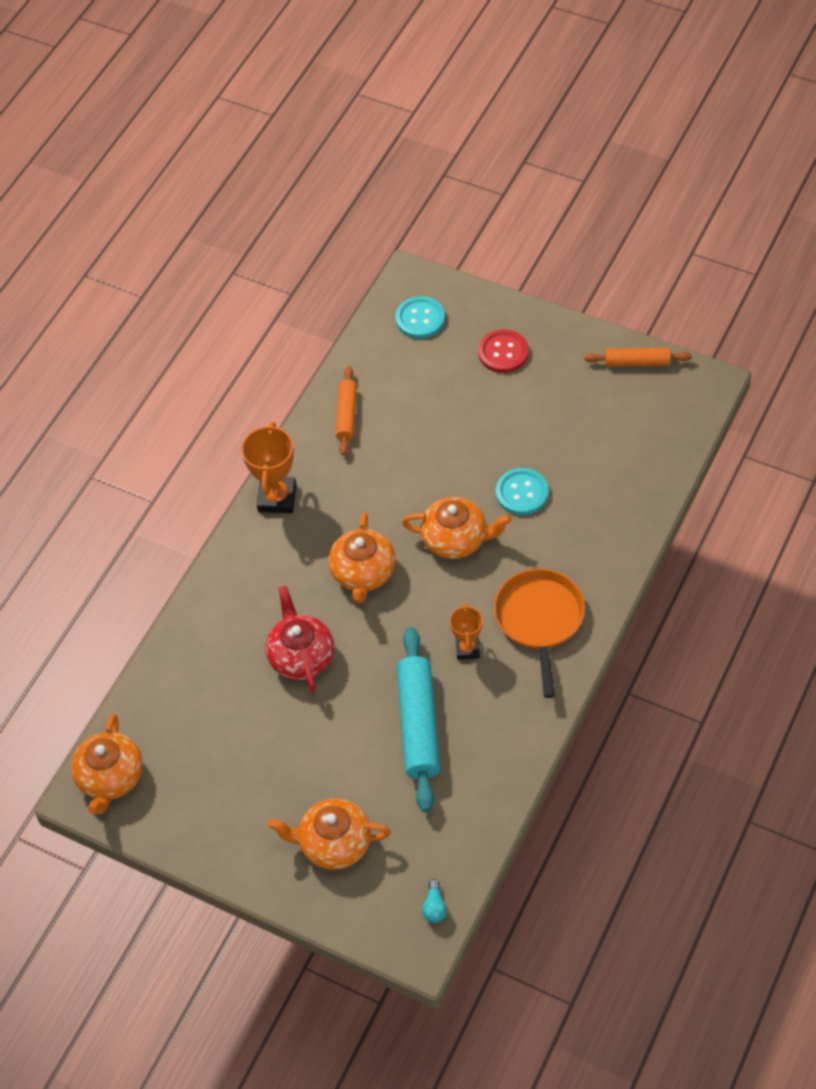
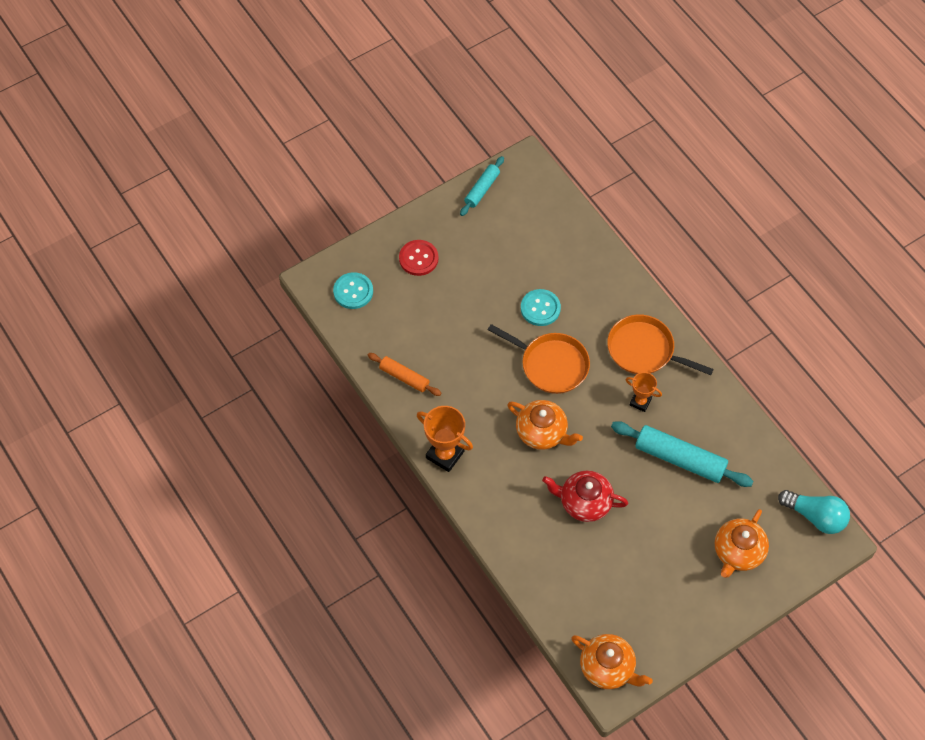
camera: 65 degrees left, 5 degrees up
(434, 907) = (815, 516): turquoise light bulb -> turquoise light bulb, size x2.14
(456, 539) = (551, 365): orange teapot -> orange pan
(637, 362) = (482, 189): orange rolling pin -> turquoise rolling pin

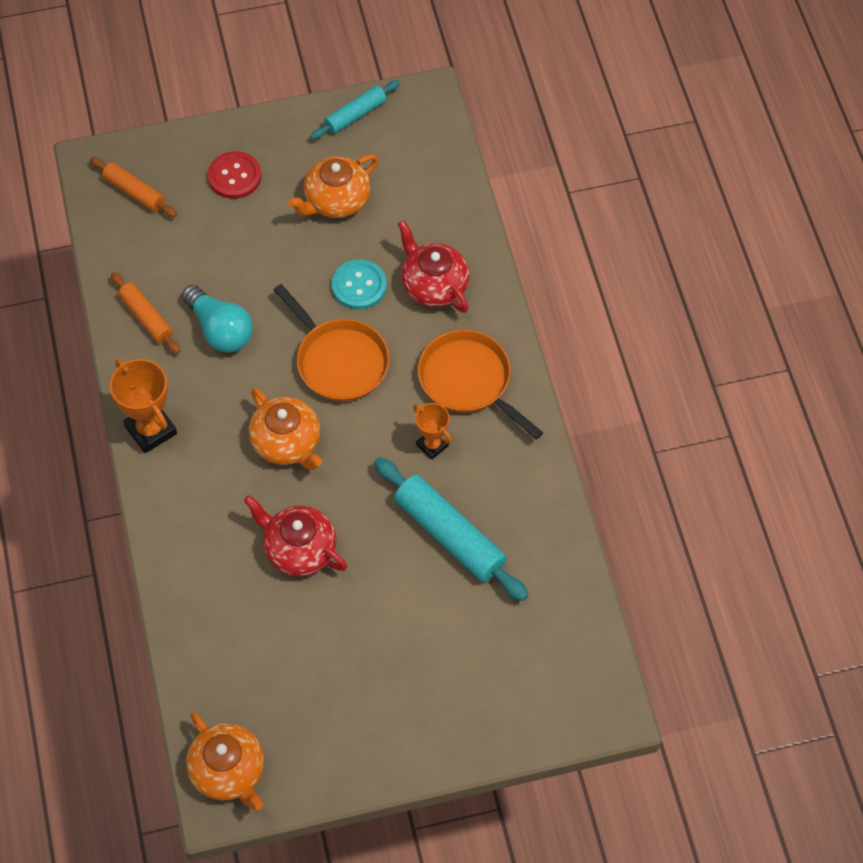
camera: 20 degrees right, 0 degrees up
(353, 291) = (134, 192): turquoise button -> orange rolling pin
(590, 292) = (433, 285): none -> red teapot
(738, 552) = (470, 681): orange teapot -> orange teapot (336, 200)
(815, 516) = (595, 670): turquoise light bulb -> turquoise light bulb (220, 329)

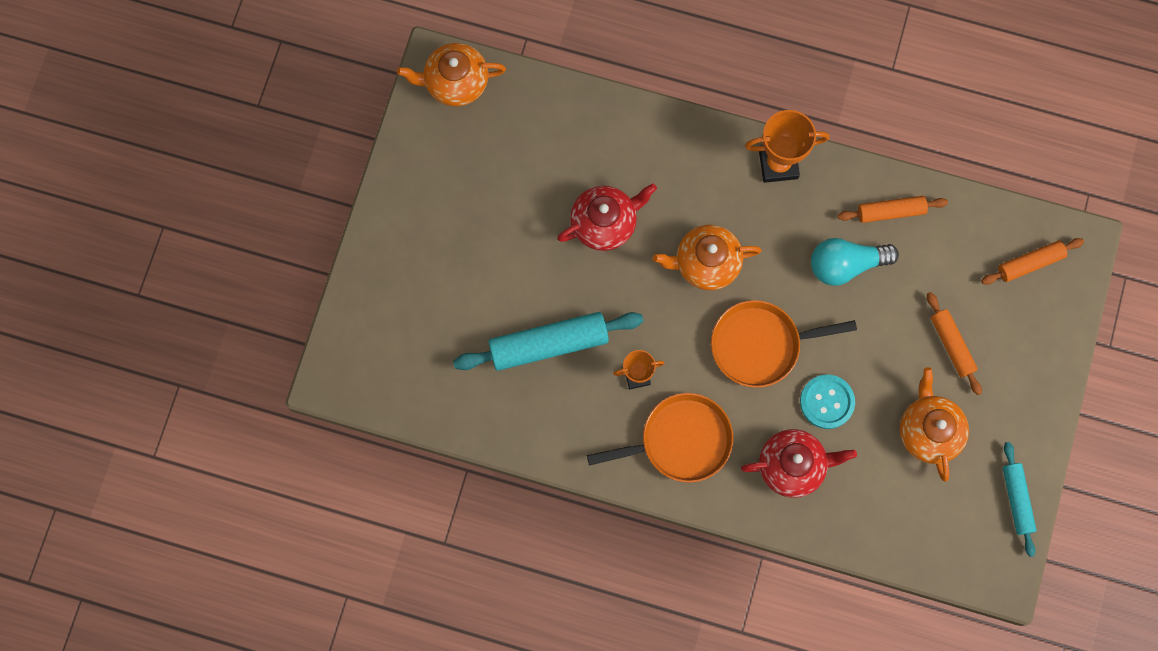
camera: 120 degrees right, 15 degrees up
(234, 176) = (1002, 356): red button -> none
(247, 217) = (952, 345): none -> orange rolling pin

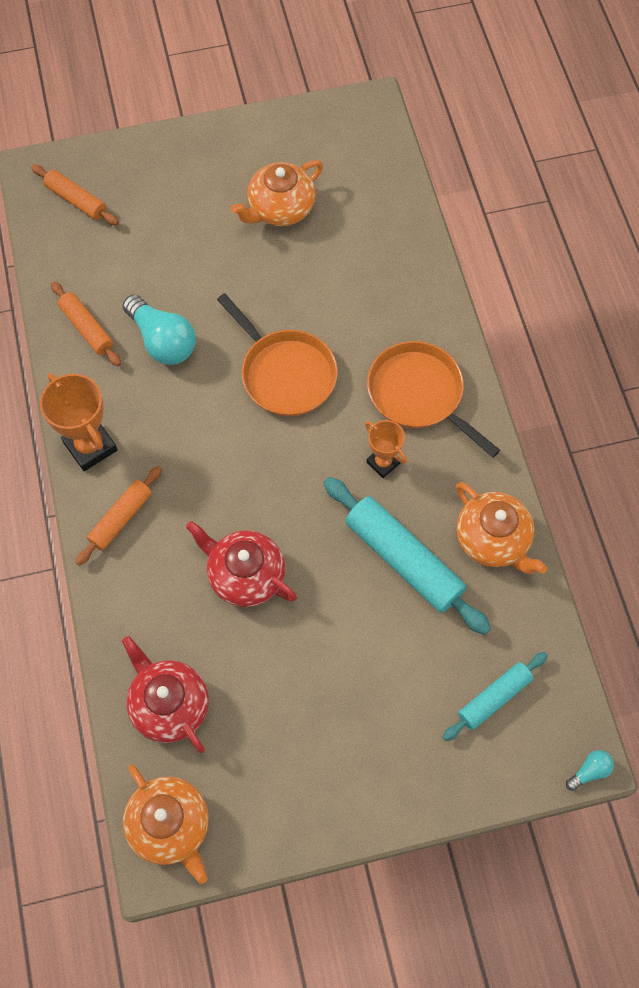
camera: 120 degrees left, 10 degrees down
(317, 379) = (589, 771): none -> turquoise light bulb
(706, 263) = (232, 460): orange teapot -> orange teapot (493, 539)
(792, 466) = (380, 295): red teapot -> red teapot (169, 705)
(827, 402) = (304, 295): turquoise button -> none
(952, 345) = (190, 225): orange rolling pin -> orange rolling pin (121, 518)
(1016, 500) = (298, 124): turquoise rolling pin -> turquoise rolling pin (494, 698)

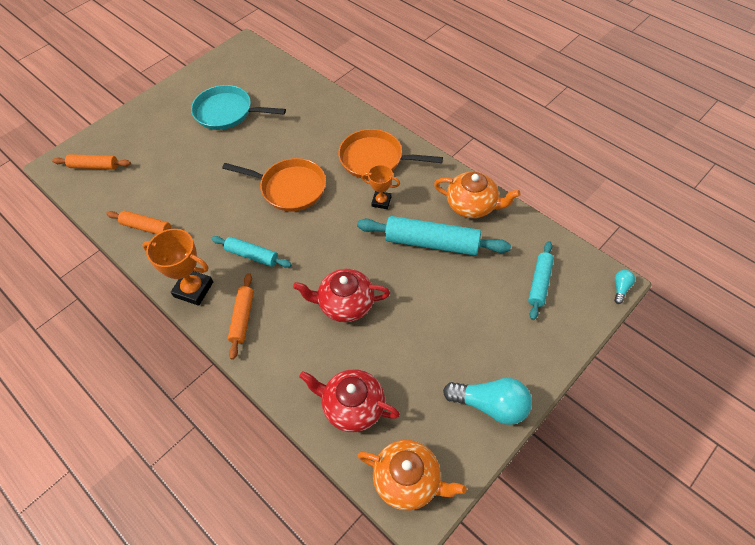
camera: 30 degrees left, 10 degrees down
(162, 341) = (201, 209): turquoise light bulb -> turquoise light bulb (490, 405)
(182, 442) = (252, 255): none -> turquoise rolling pin
(280, 209) = (227, 112): orange teapot -> turquoise pan

